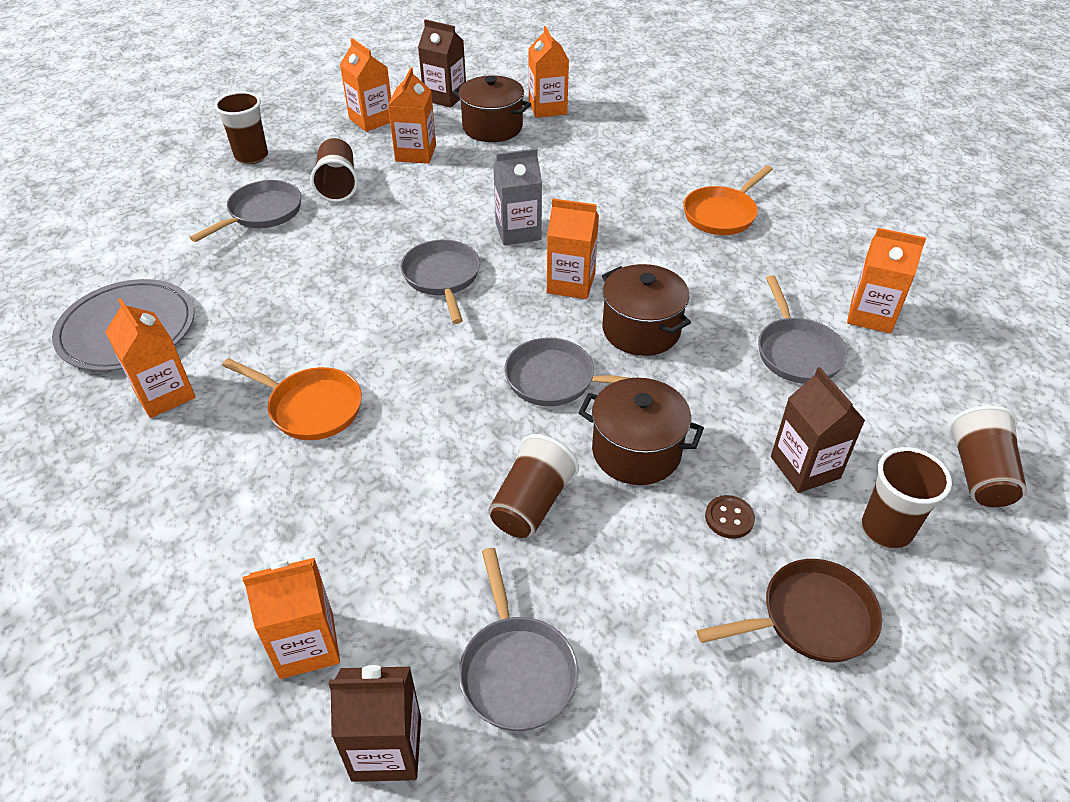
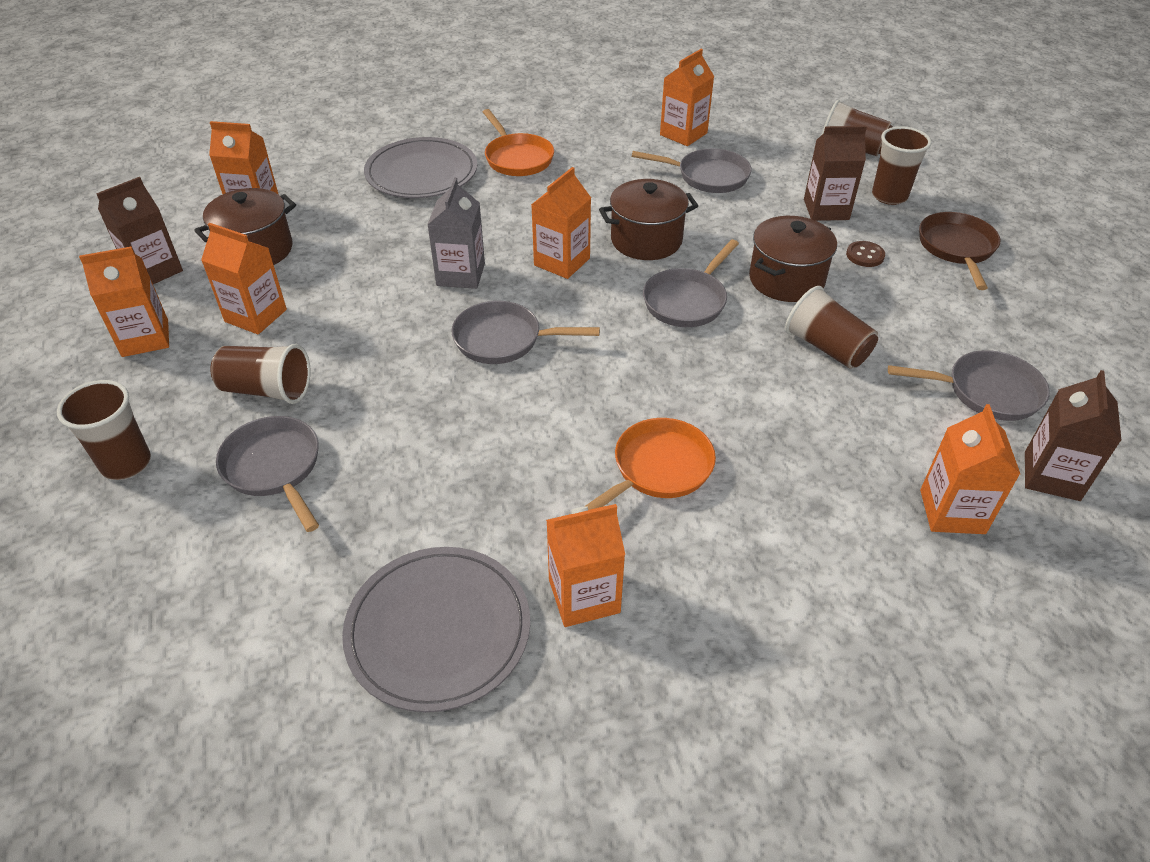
camera: 70 degrees left, 0 degrees up
(654, 169) = (421, 173): none -> grey plate

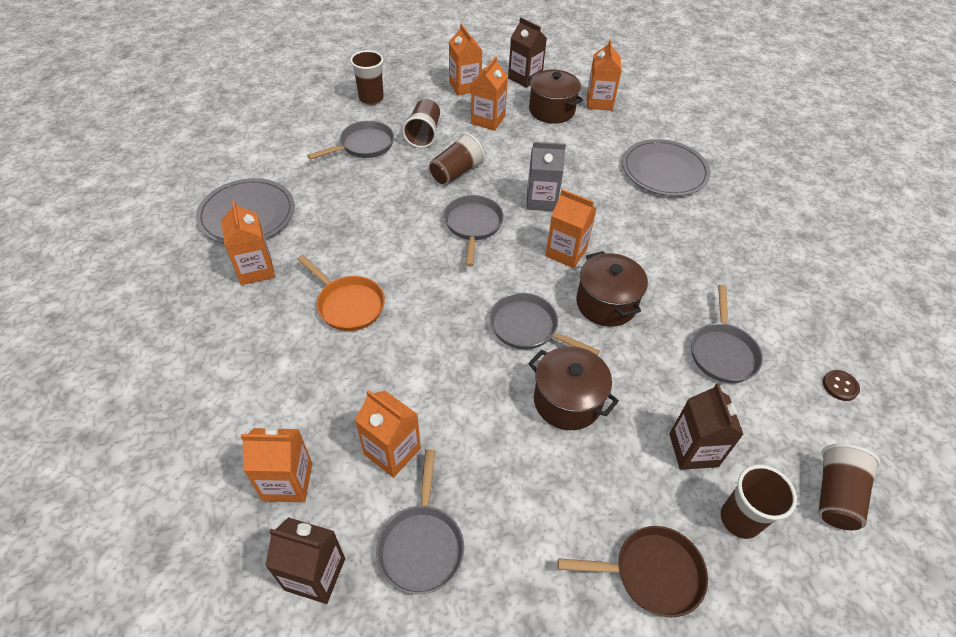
camera: 85 degrees right, 5 degrees up
(517, 158) = (705, 221): orange pan -> none
(683, 134) = (795, 336): orange carton -> orange carton (392, 451)
(827, 347) = (476, 421): brown cup -> brown cup (456, 172)
(865, 255) = (618, 474): brown button -> brown button (840, 386)

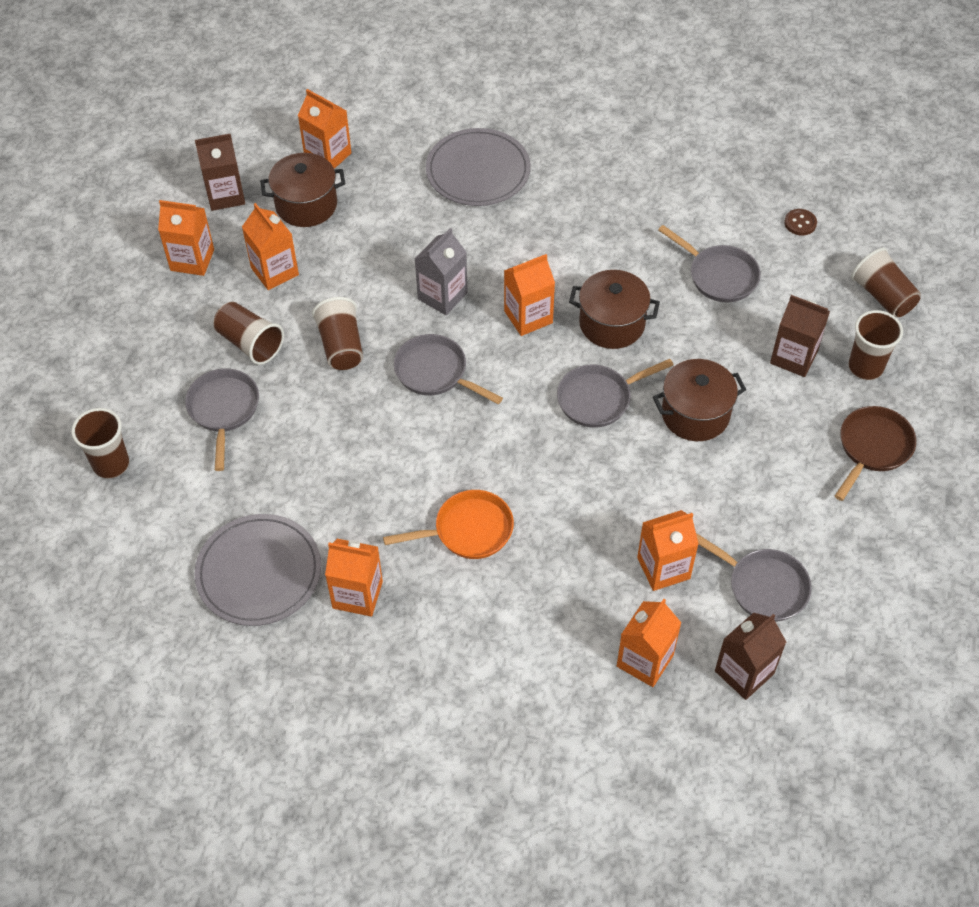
camera: 55 degrees left, 5 degrees up
(371, 99) = (137, 363): brown cup -> brown cup (111, 464)

